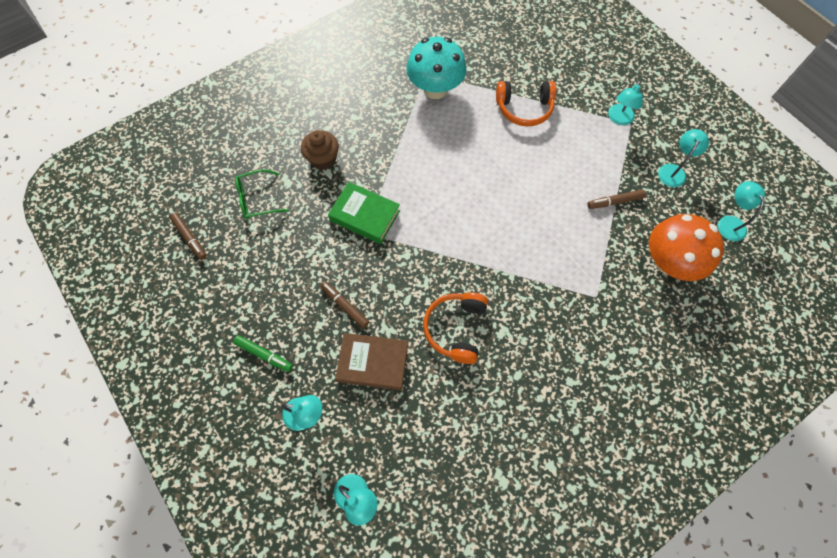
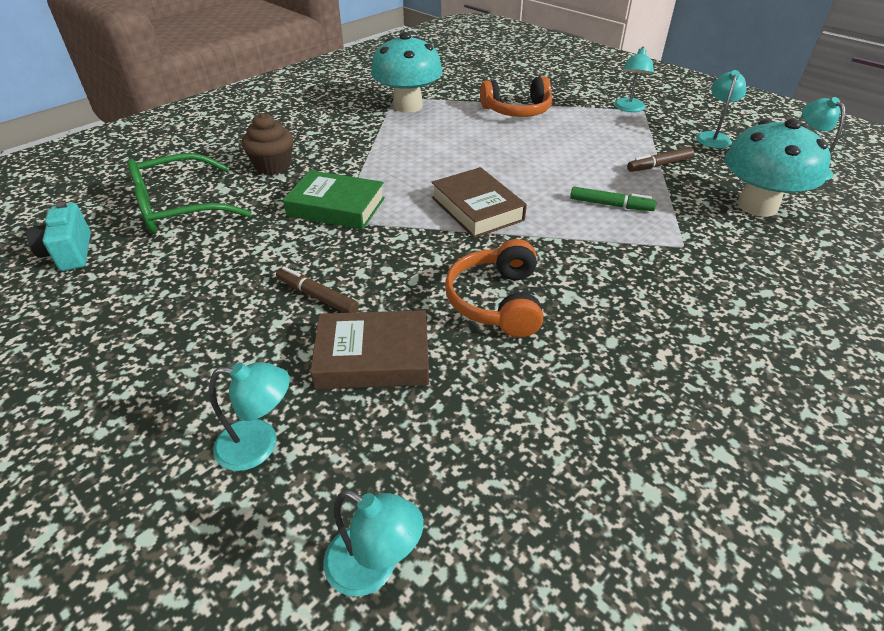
camera: 10 degrees left, 25 degrees down
(190, 238) = (70, 253): brown marker -> turquoise camera
(257, 199) = (179, 207): green glasses -> green glasses, size x1.55
(264, 354) = (181, 370): green marker -> green marker (610, 205)
(463, 233) = (477, 209): none -> brown book
(668, 262) = (757, 206): orange mushroom -> turquoise mushroom

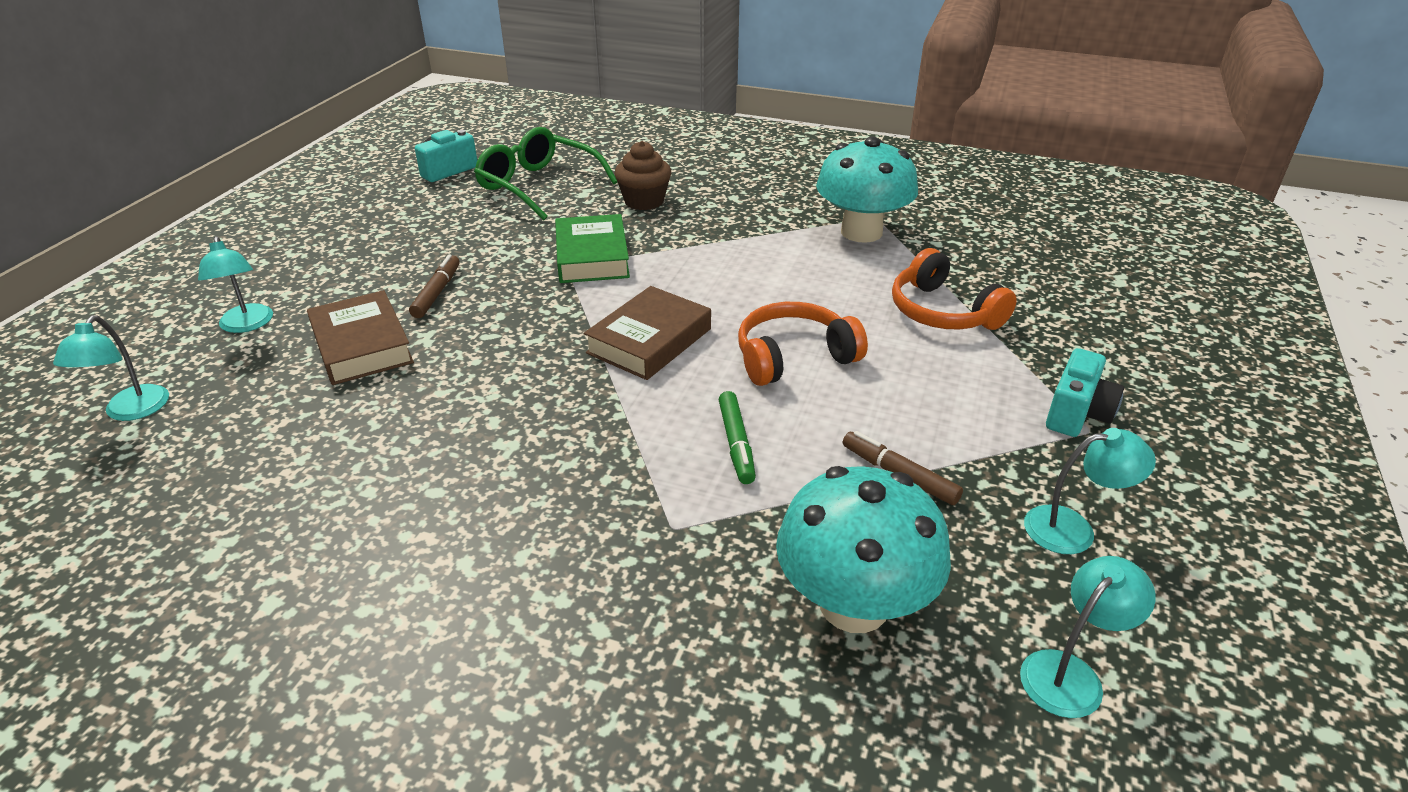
camera: 65 degrees right, 5 degrees down
(496, 301) = (474, 395): orange headphones -> orange headphones (794, 357)
(629, 108) = (1077, 414): turquoise lamp -> turquoise camera

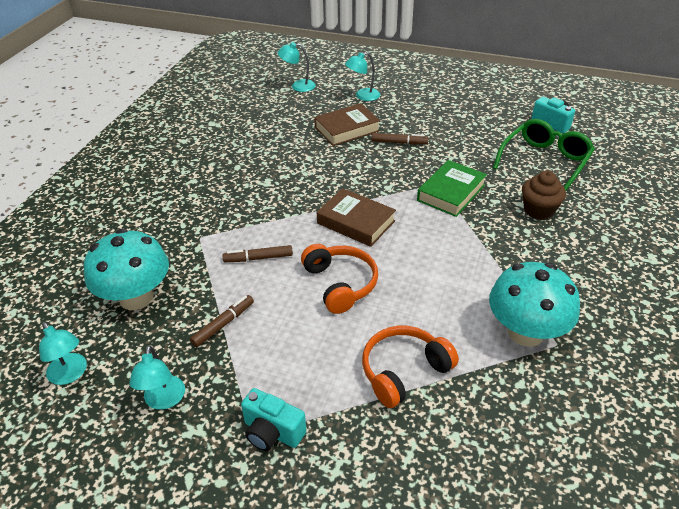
camera: 90 degrees right, 5 degrees up
(592, 257) = (451, 193): green book -> green book turned 45 degrees counterclockwise
(736, 444) = (258, 258): green marker -> brown marker

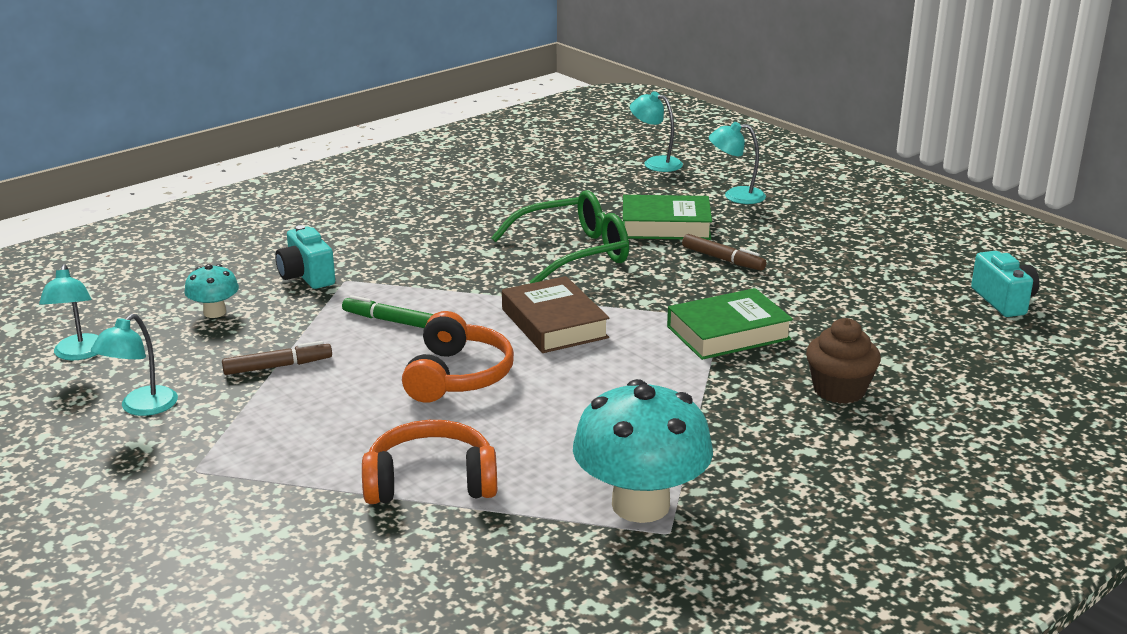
camera: 30 degrees right, 15 degrees down
(136, 297) = (214, 312): turquoise mushroom -> turquoise mushroom, size x0.49
(258, 258) = (389, 321): brown marker -> green marker
(272, 432) = (217, 476): turquoise camera -> turquoise camera (306, 276)
(347, 129) = (666, 226): brown book -> green book
(545, 161) = (927, 341): green glasses -> green glasses (573, 253)

